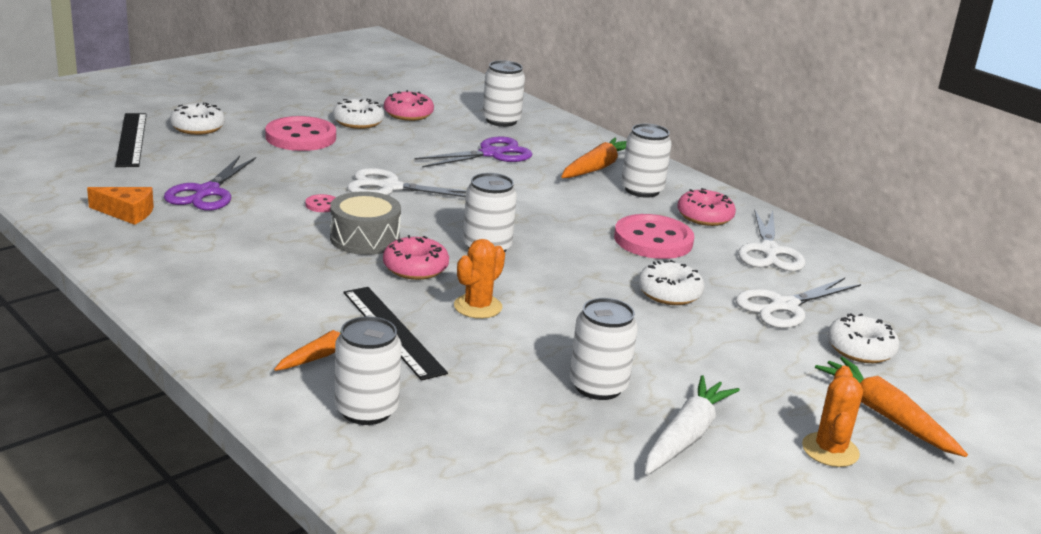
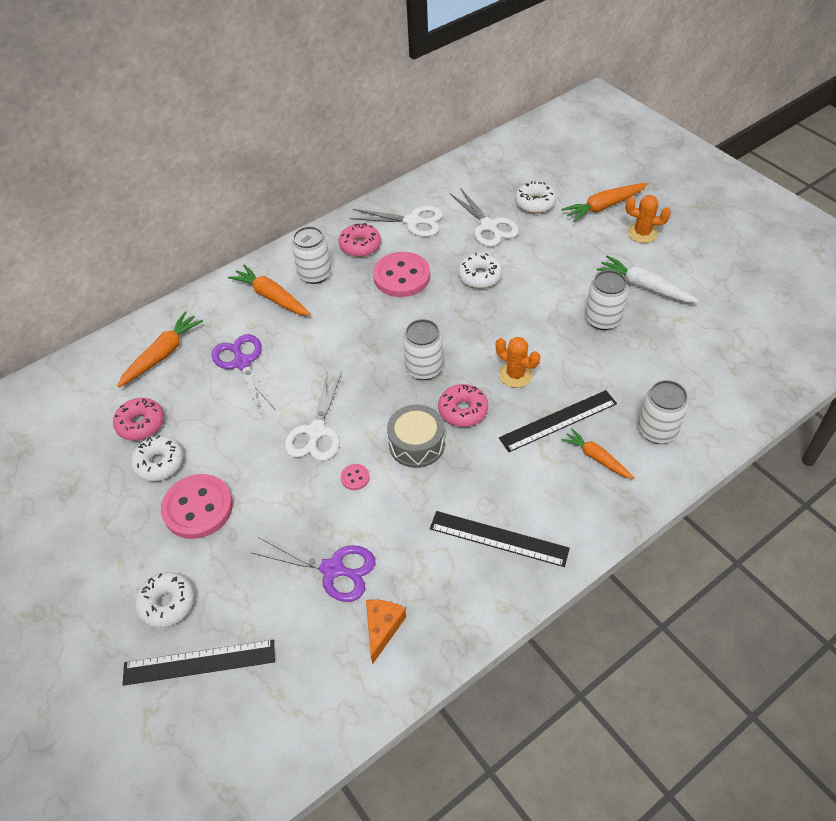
camera: 80 degrees left, 25 degrees up
(214, 278) = (498, 538): none -> black ruler
(501, 121) = (163, 354): white can -> orange carrot

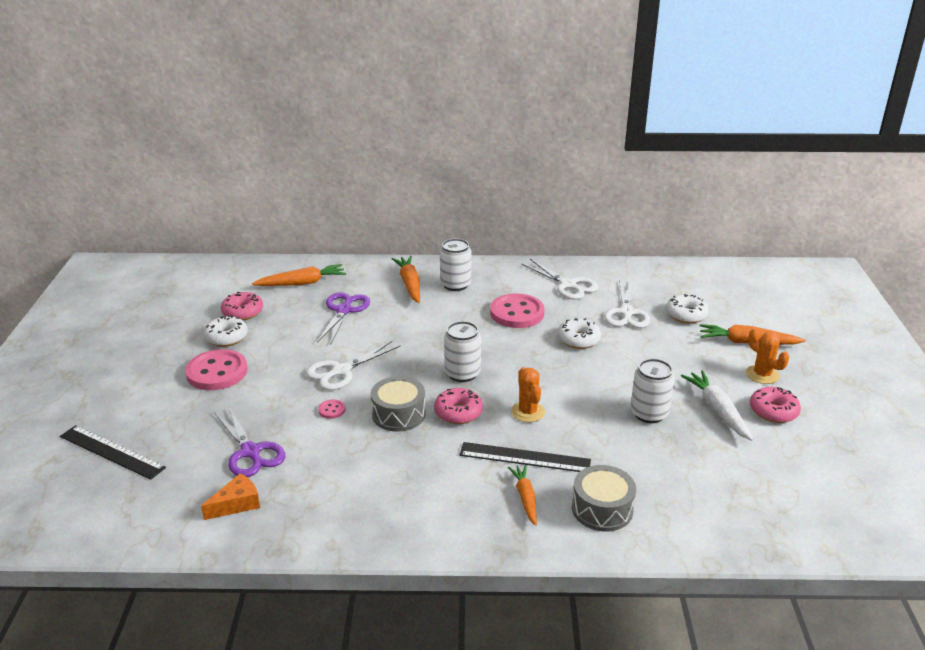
camera: 35 degrees right, 20 degrees down
(167, 603) = (135, 411): white donut -> none
(360, 245) = (509, 282): pink donut -> pink donut (773, 411)
(498, 538) = (382, 502): black ruler -> none
(657, 430) = (602, 509): white can -> grey drum

